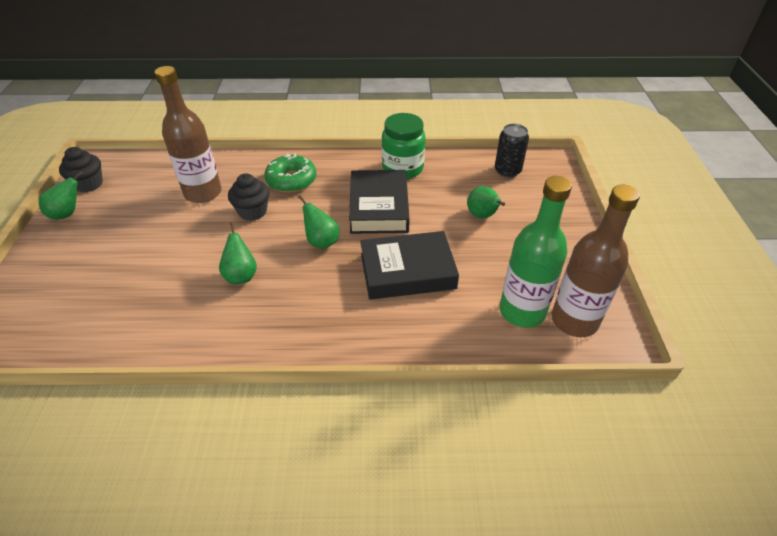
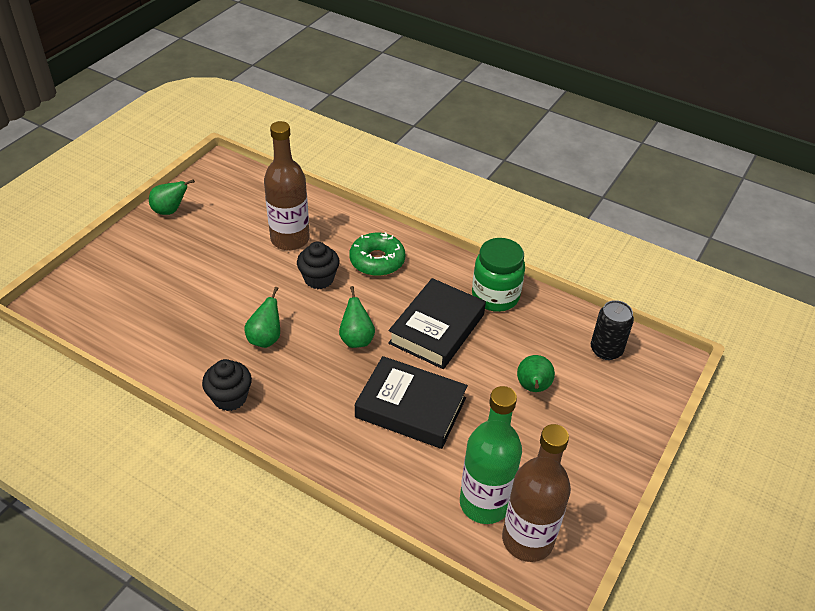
camera: 30 degrees right, 0 degrees up
(89, 184) = (204, 187): black cupcake -> black cupcake (230, 398)

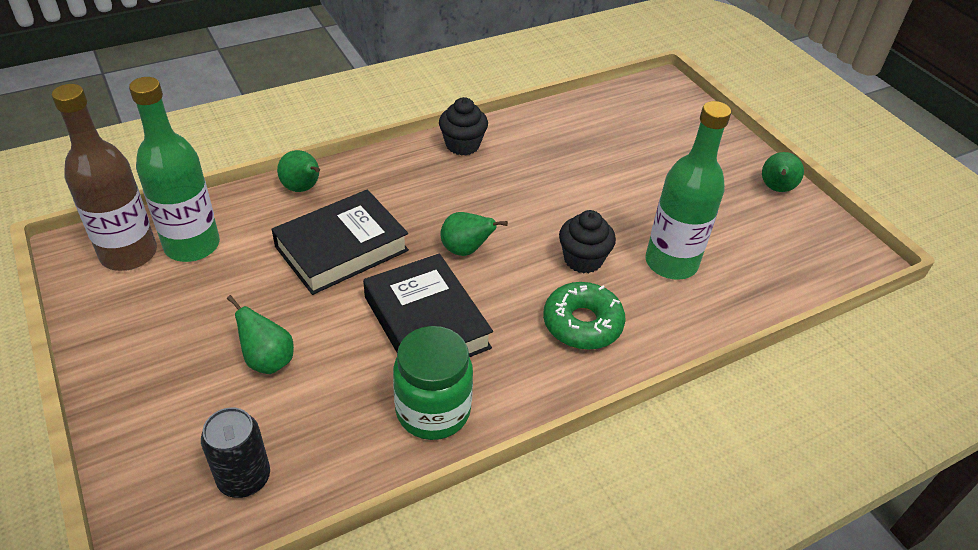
camera: 120 degrees right, 0 degrees up
(265, 338) = (519, 189): green pear -> green pear (303, 188)
(290, 239) = (671, 263): brown bottle -> green bottle

